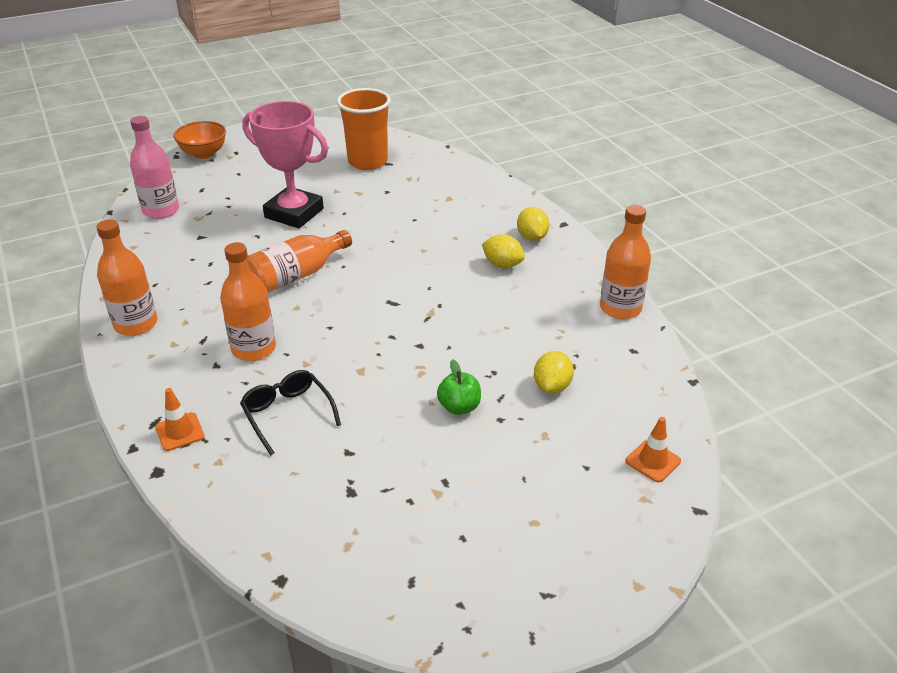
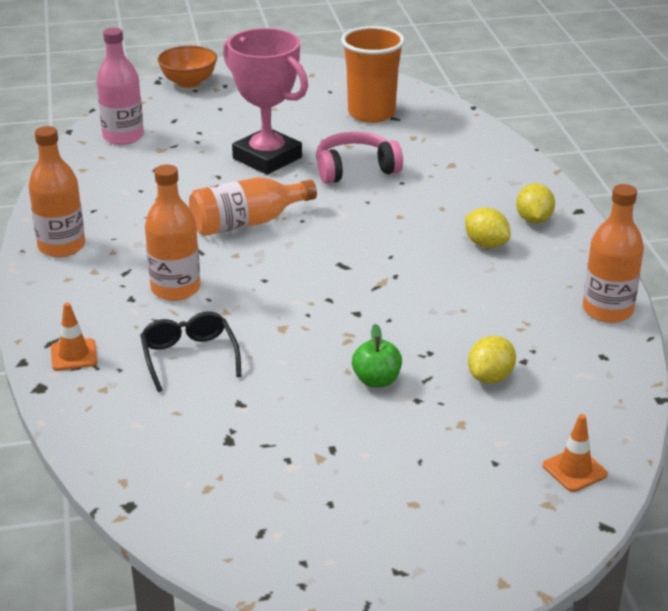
camera: 15 degrees right, 5 degrees down
(372, 213) = (355, 169): none -> pink headphones

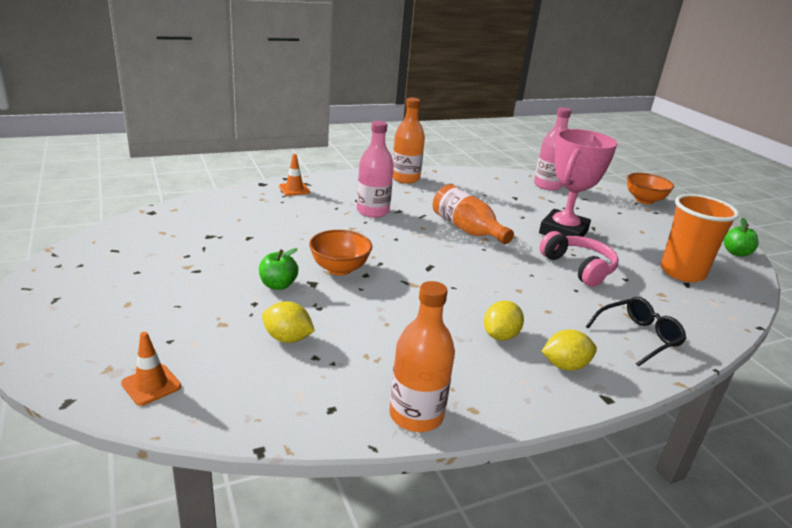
camera: 75 degrees right, 5 degrees down
(175, 289) = (373, 211): orange bottle -> pink bottle
(189, 357) = (298, 219): black glasses -> black glasses (638, 337)
(333, 71) = (736, 253): none -> green apple
(340, 331) = (339, 269): none -> orange bowl

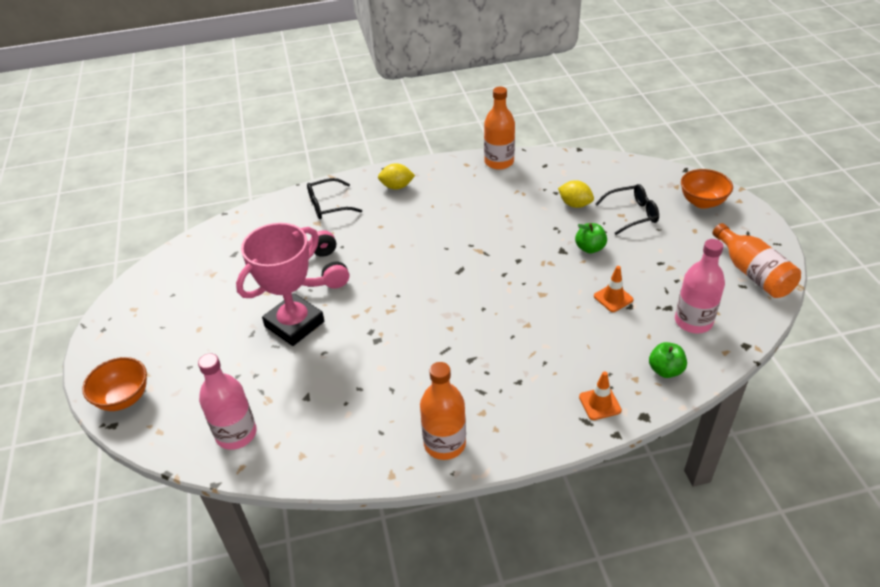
camera: 165 degrees left, 15 degrees up
(151, 385) = (646, 177): orange traffic cone -> orange traffic cone (613, 298)
(205, 324) = (632, 214): none -> black glasses
(339, 269) = (540, 266): orange bowl -> orange bowl (702, 202)
(373, 211) = (502, 356): pink bottle -> pink bottle (693, 321)
(466, 229) = (402, 326): orange bottle -> orange bottle (753, 273)
(500, 335) = (428, 206): yellow lemon -> none
(682, 272) = (223, 267): orange cup -> none
(736, 253) = (131, 295): green apple -> green apple (665, 370)

